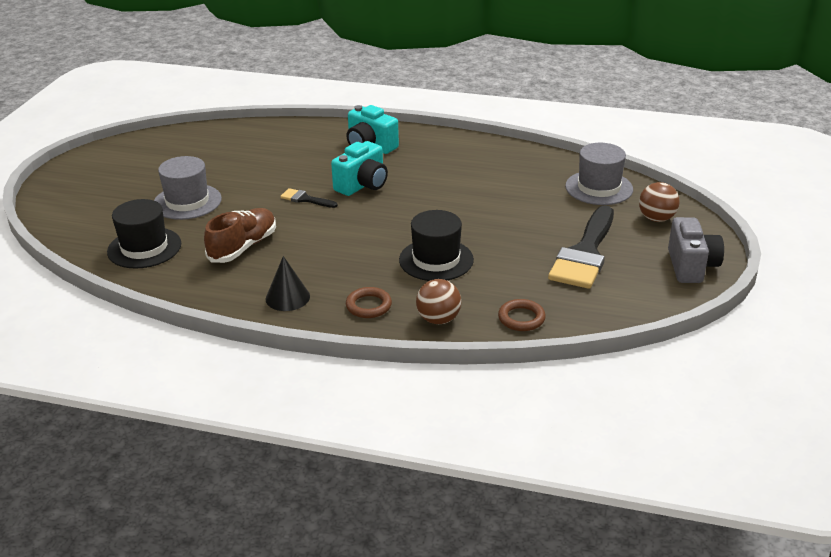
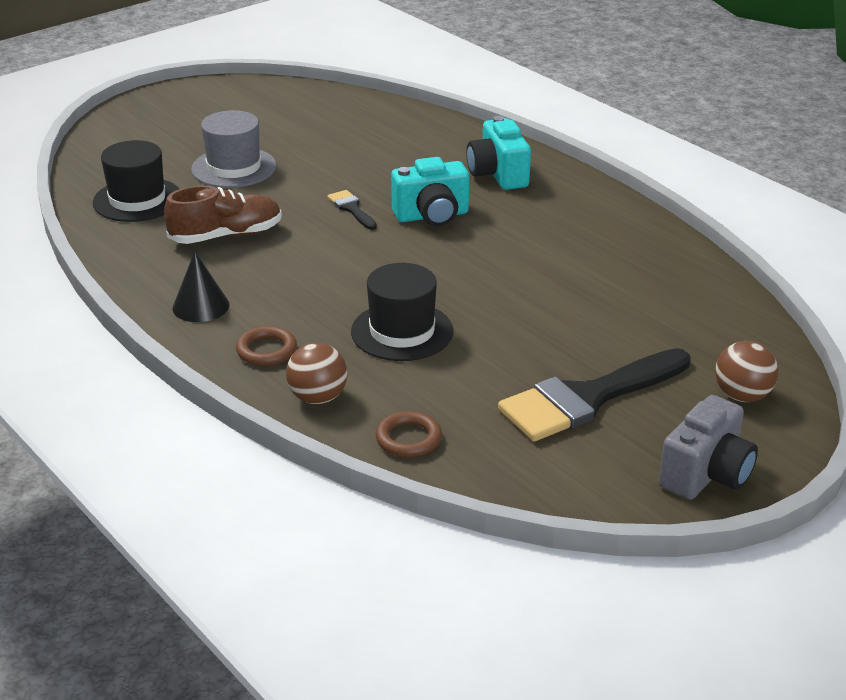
camera: 35 degrees right, 0 degrees up
(599, 188) = (716, 327): grey hat -> none

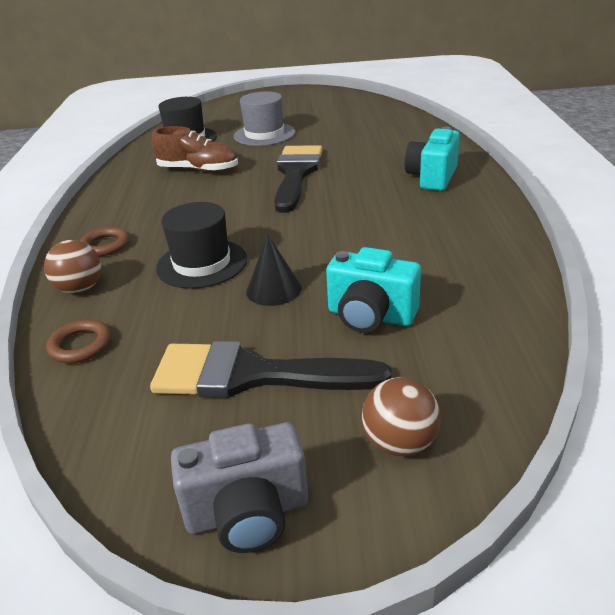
camera: 40 degrees right, 0 degrees up
(201, 306) = (118, 206): black cone -> black cone (273, 289)
(351, 209) = (296, 174): black brush -> black brush, size x2.24
(432, 216) = (342, 192): turquoise camera -> turquoise camera (370, 316)

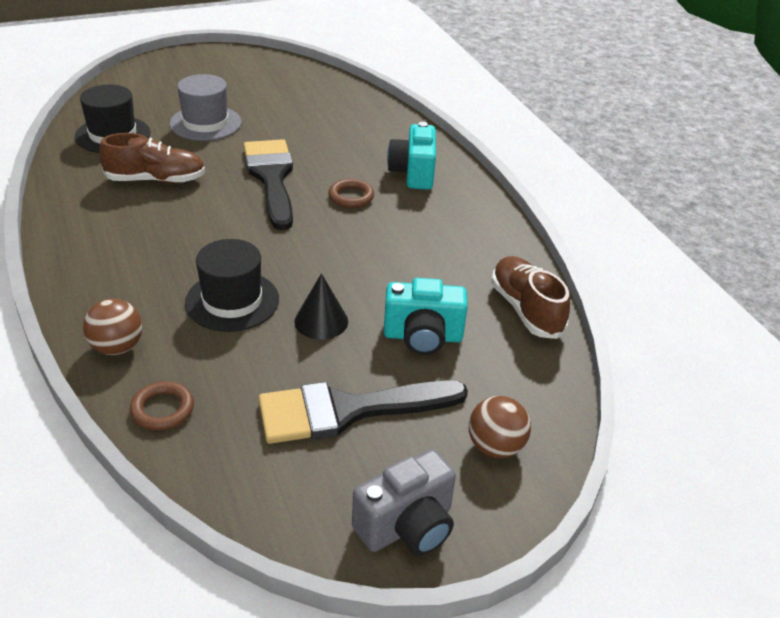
camera: 25 degrees left, 5 degrees up
(105, 245) = (109, 291): brown ring -> brown ring (351, 197)
(501, 304) = (526, 309): none -> brown shoe

